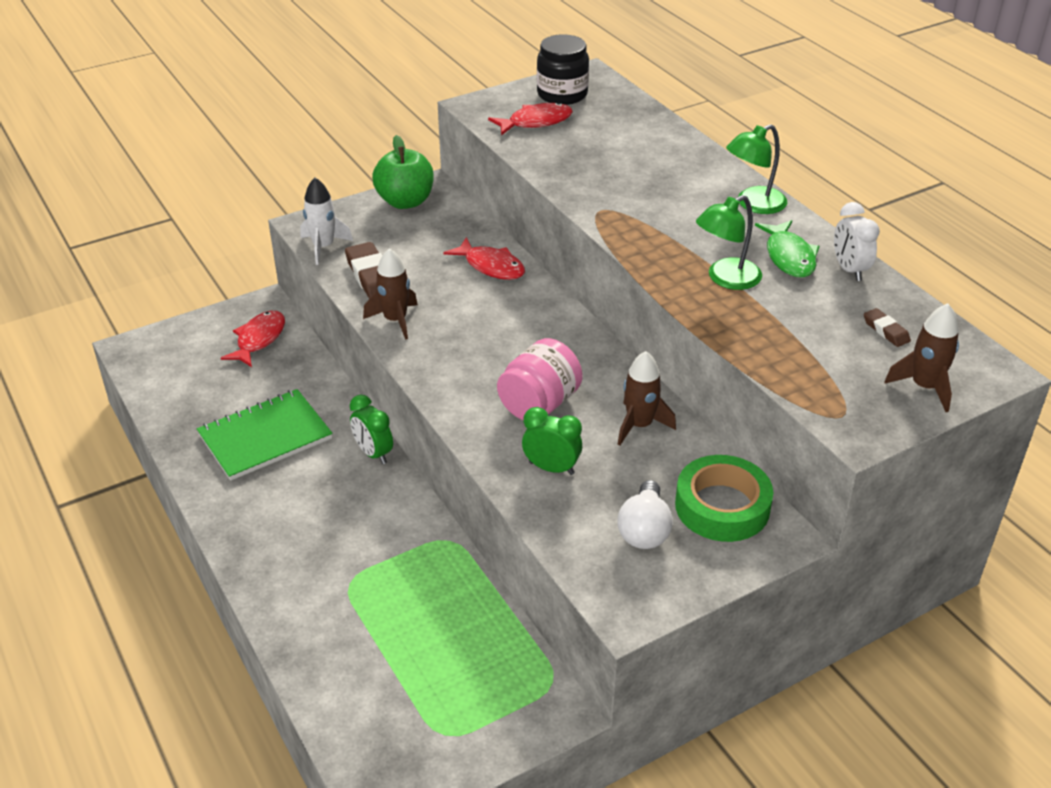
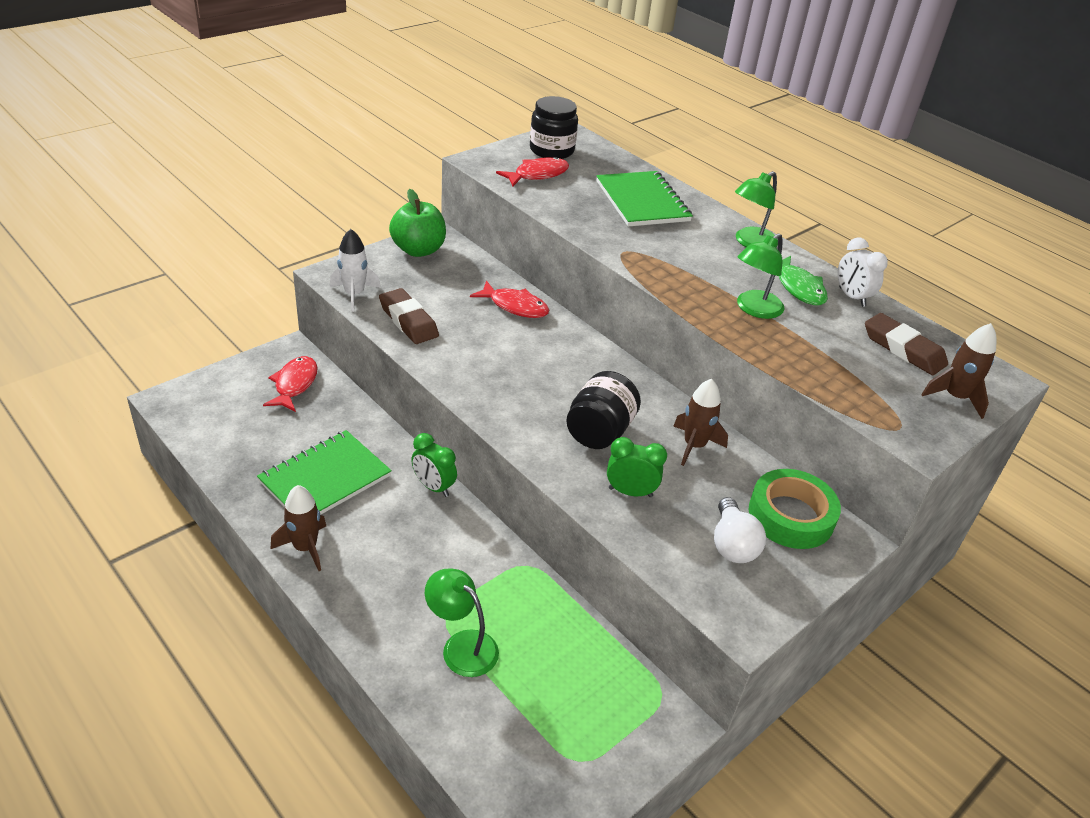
camera: 15 degrees left, 0 degrees up
(358, 612) = (461, 646): none -> green lamp
(395, 320) = (442, 360): brown rocket -> brown rocket (305, 547)
(539, 404) = (599, 432): pink jar -> black jar
(644, 154) = (642, 201): none -> green notebook
(886, 331) = (903, 349): brown eraser -> brown eraser, size x1.88

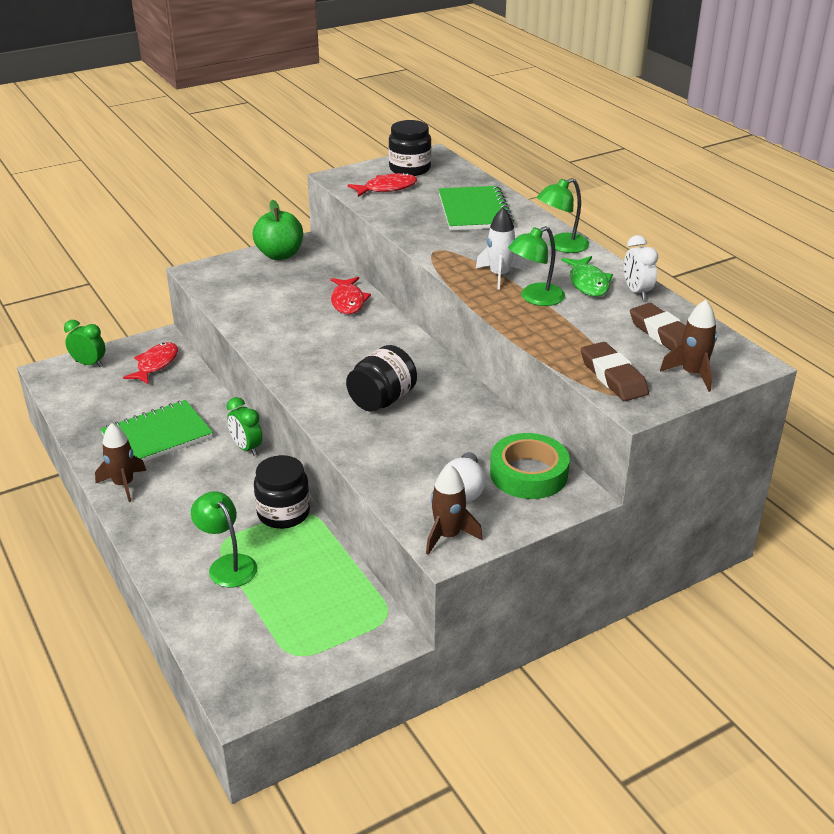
camera: 15 degrees right, 5 degrees down
(354, 294) = (210, 287): white rocket -> white rocket (499, 275)
(408, 321) = (249, 309): brown eraser -> brown eraser (613, 377)
(503, 569) = (283, 513): none -> black jar
(515, 306) = (348, 301): red fish -> red fish turned 45 degrees clockwise
(630, 492) = (389, 446): green clock -> green clock (89, 364)
(694, 446) = (464, 415): brown rocket -> brown rocket (448, 535)

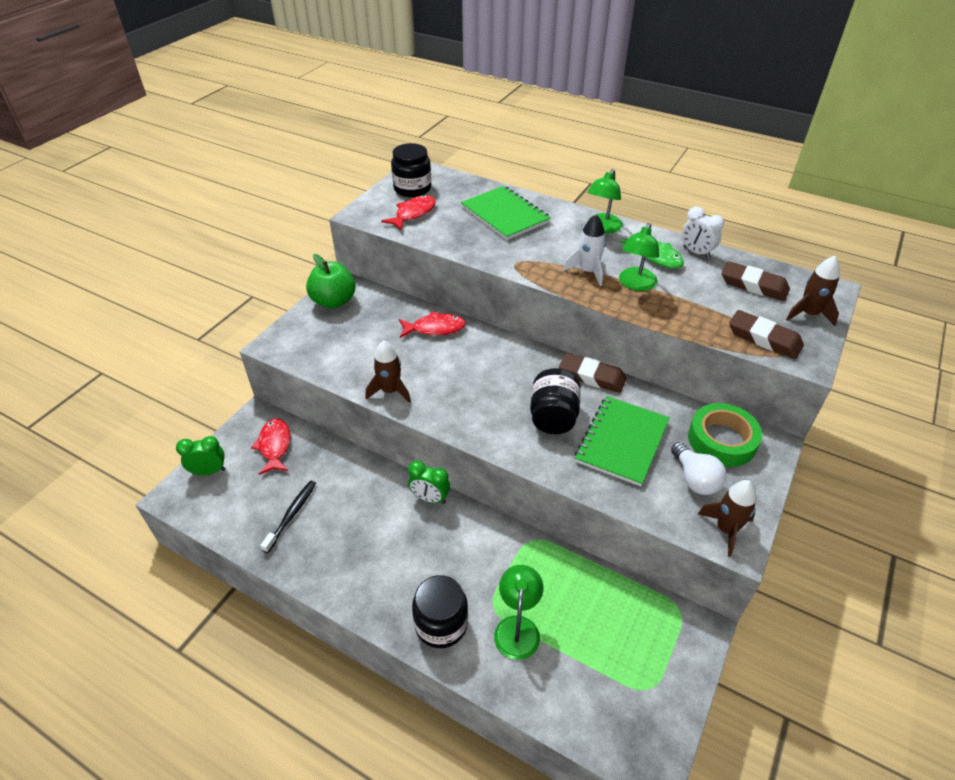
camera: 30 degrees left, 10 degrees up
(123, 416) = (291, 515): none -> black toothbrush
(124, 484) = (354, 589): brown rocket -> brown rocket (390, 391)
(157, 436) = (341, 522): green notebook -> green notebook (622, 441)
(227, 565) = (517, 627): green lamp -> green lamp turned 75 degrees clockwise
(283, 513) = (516, 550): black jar -> black jar (441, 624)
(348, 301) = (435, 328): red fish -> red fish turned 60 degrees counterclockwise
(456, 383) = (592, 376): none -> brown eraser

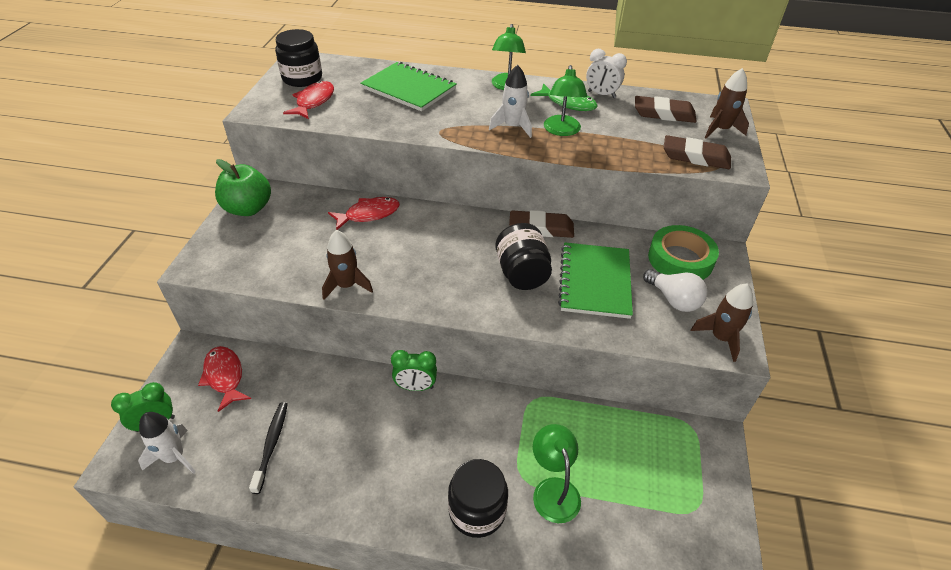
camera: 20 degrees left, 0 degrees up
(214, 503) = (174, 457): none -> white rocket

